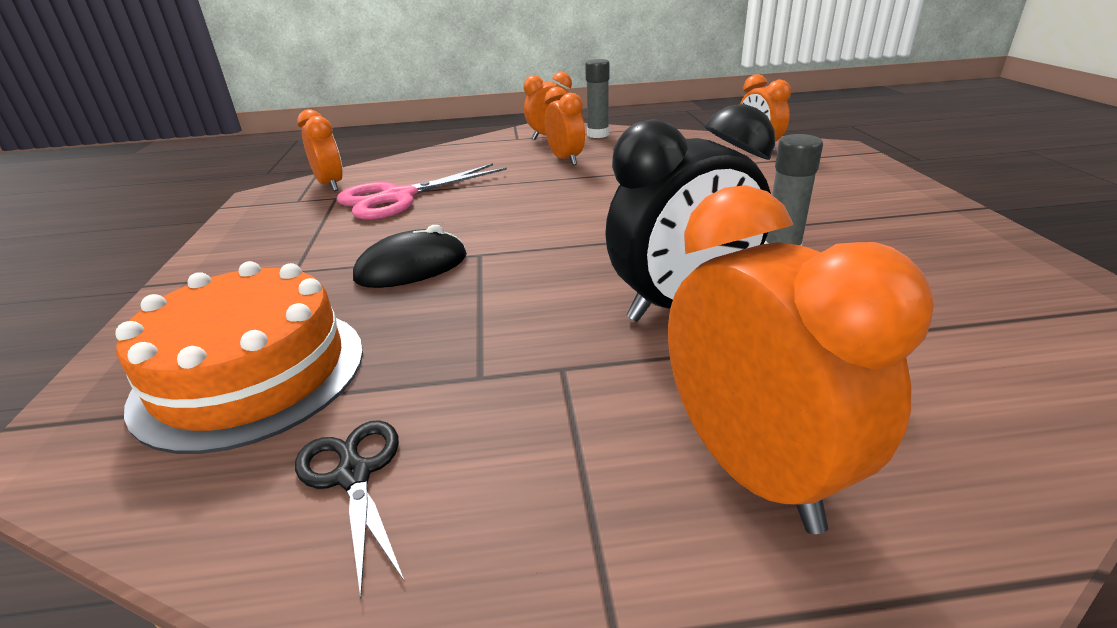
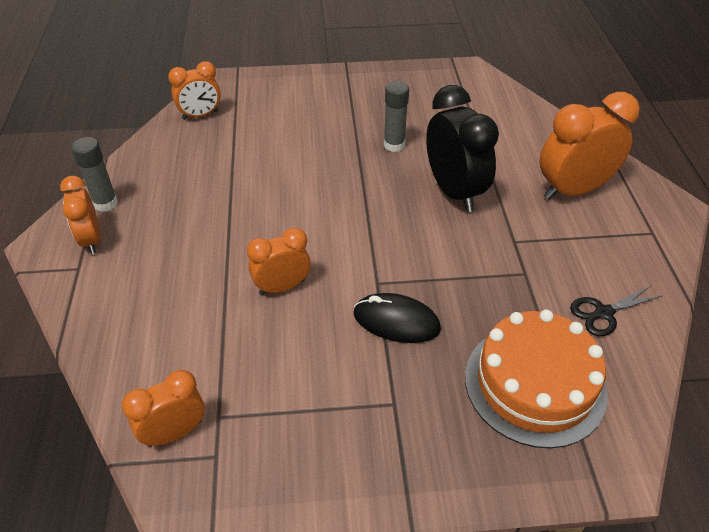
camera: 90 degrees left, 15 degrees up
(397, 198) = (239, 356): pink scissors -> none
(412, 267) = (396, 321): black mouse -> black mouse turned 45 degrees counterclockwise
(565, 160) = (178, 230): orange clock -> orange clock (282, 287)

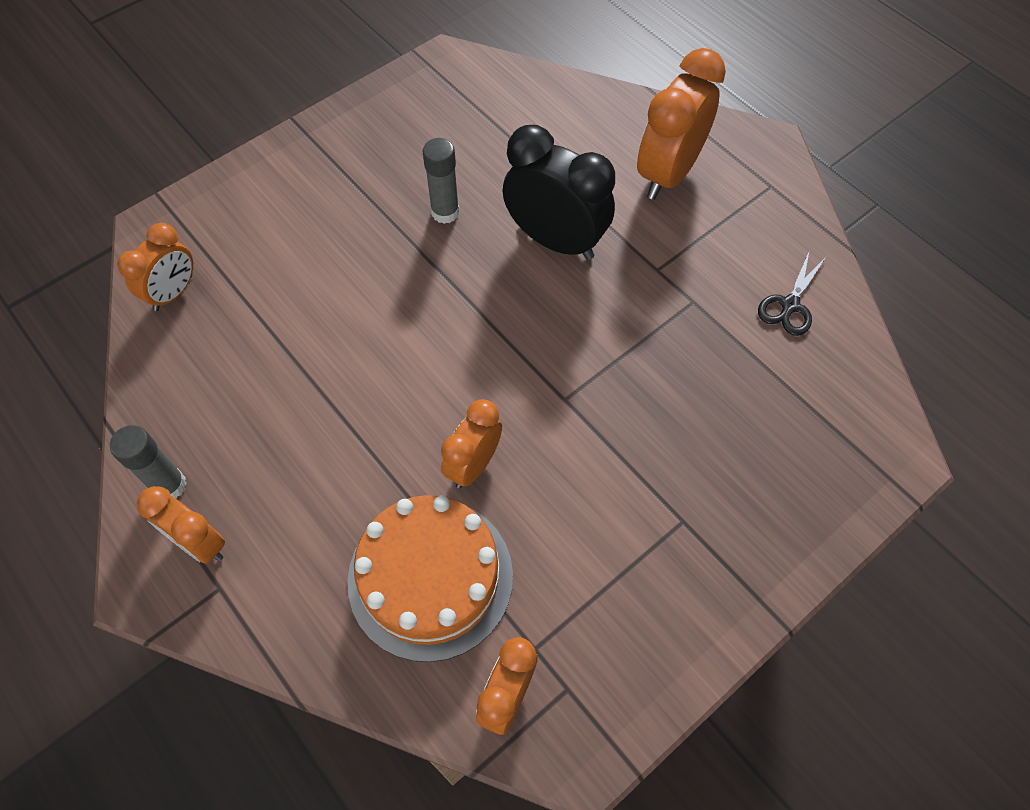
camera: 35 degrees left, 15 degrees up
(396, 321) = (617, 432): black mouse -> none
(535, 384) = (785, 419): orange cake -> orange cake (430, 577)

